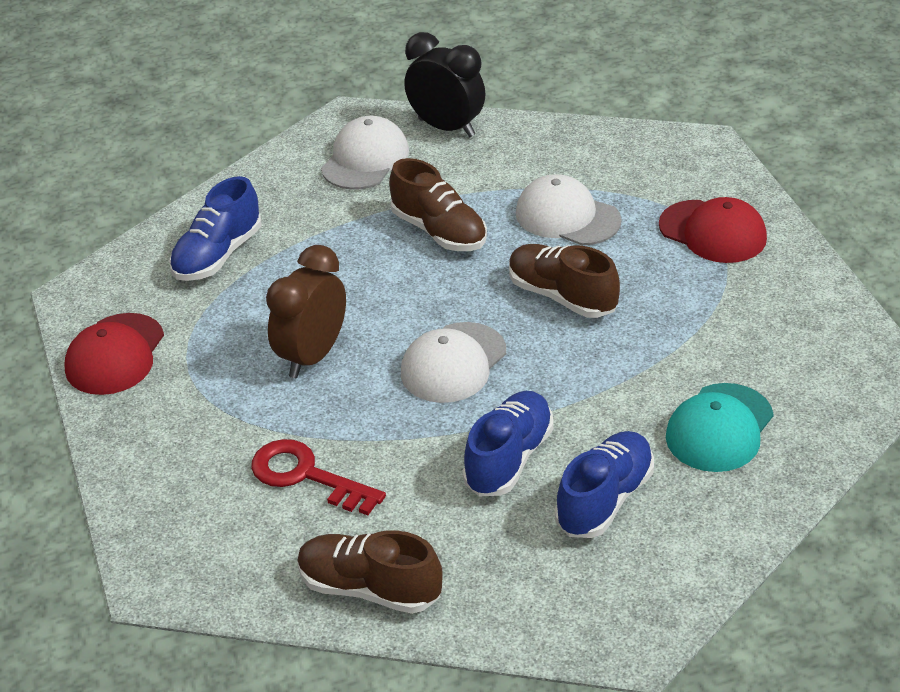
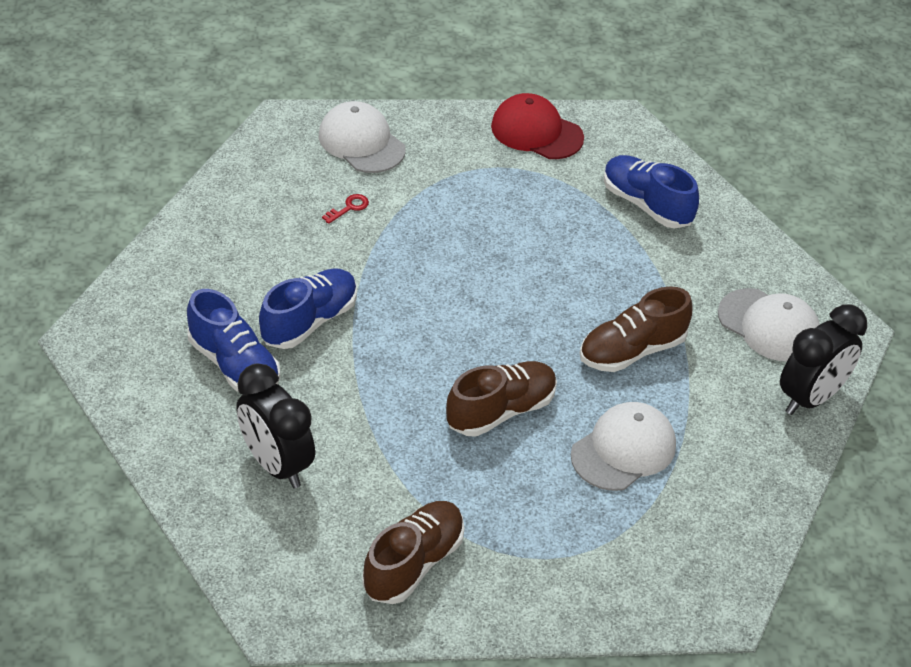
camera: 100 degrees right, 5 degrees up
(307, 476) = (349, 208): red key -> red key, size x0.46
(312, 356) = (487, 236): brown clock -> none
(369, 589) = (219, 217): brown shoe -> brown shoe (413, 563)
(453, 363) = (440, 317): white cap -> white cap (361, 142)
(509, 459) = (309, 321): blue shoe -> blue shoe turned 90 degrees counterclockwise
(713, 232) = (557, 559): red cap -> none
(719, 428) = (276, 464): turquoise cap -> black clock

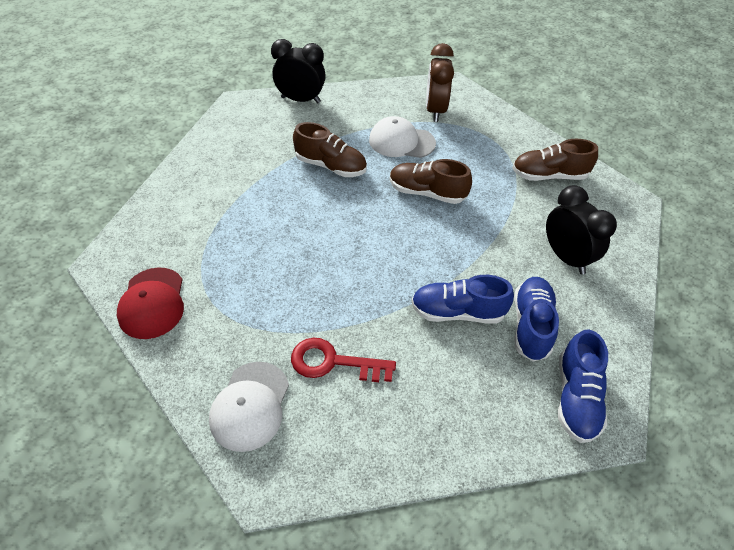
camera: 125 degrees left, 5 degrees up
(276, 464) = (566, 257): black clock -> black clock turned 45 degrees counterclockwise
(349, 208) = (334, 362): red key -> red key, size x2.18
(646, 205) = (194, 212): blue shoe -> blue shoe (576, 398)
(666, 537) = (435, 110): none -> brown clock
(769, 325) = (261, 128): white cap -> none

